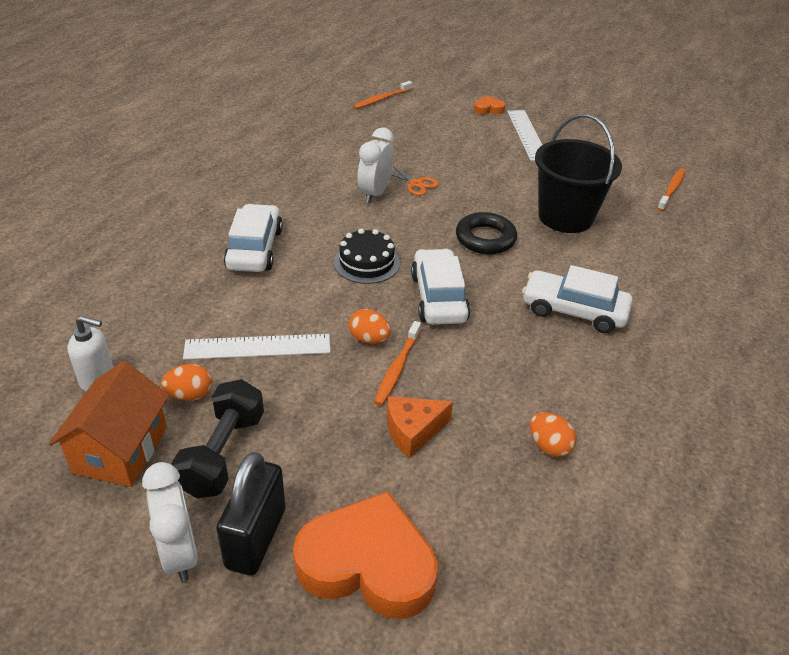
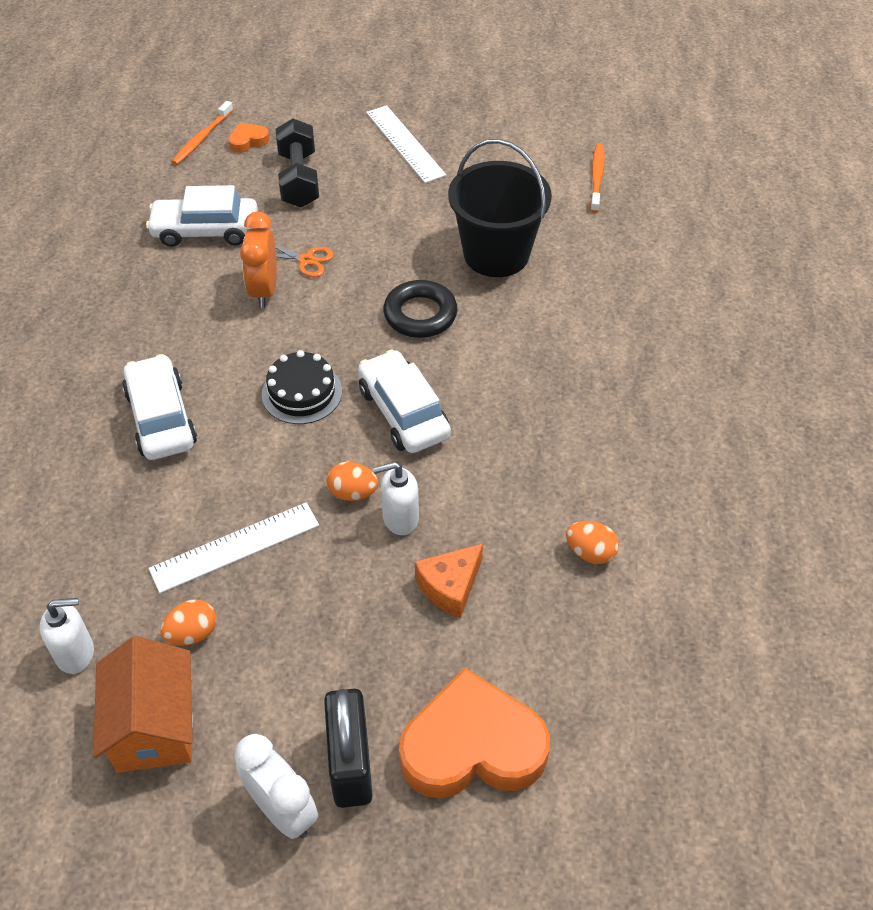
camera: 20 degrees left, 10 degrees up
(223, 453) = (267, 687): black dumbbell -> black dumbbell (299, 179)
(375, 193) = (264, 290): white clock -> orange clock
(397, 368) = (400, 518): orange toothbrush -> white soap dispenser
(488, 109) = (342, 115): orange heart -> orange heart (248, 141)
(574, 310) = (553, 379): white car -> white car (205, 230)

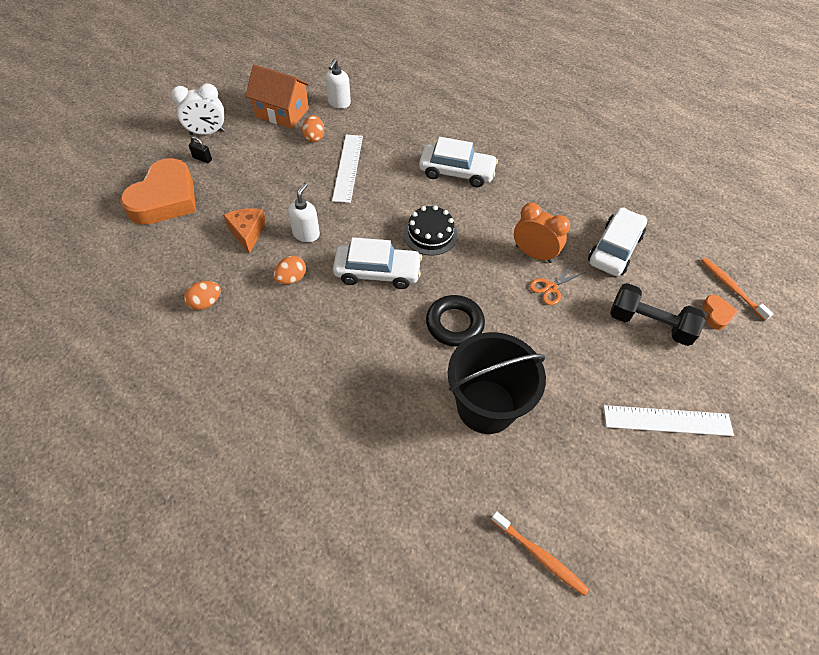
camera: 120 degrees right, 5 degrees up
(350, 764) = (202, 159): black padlock -> black padlock, size x0.43
(353, 493) = (340, 223): orange egg -> orange egg (291, 278)

